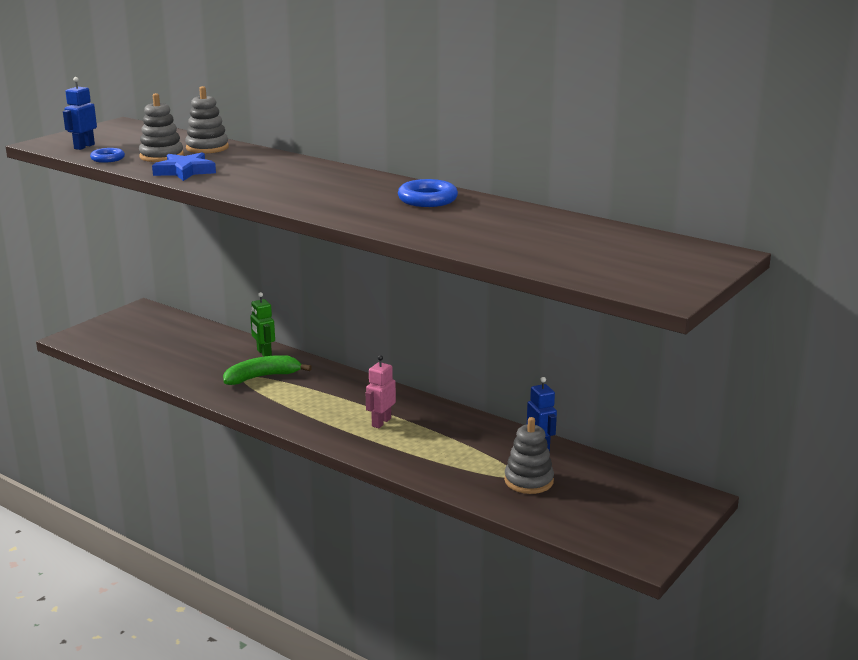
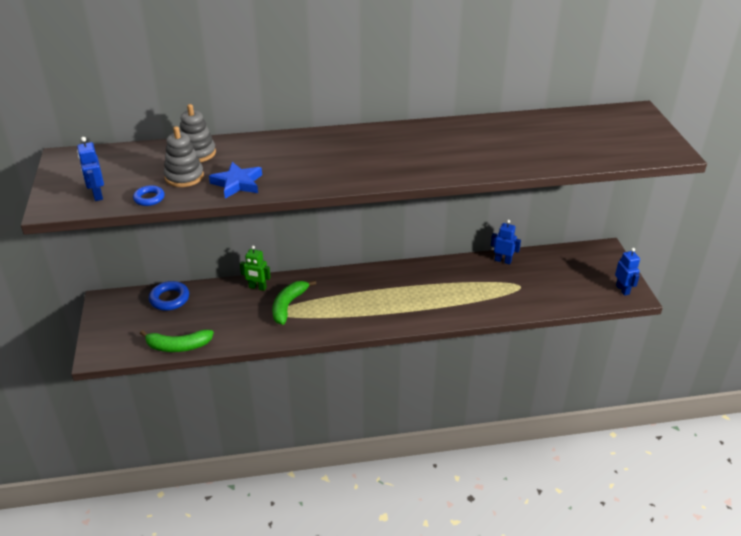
camera: 45 degrees left, 15 degrees up
(130, 360) = (178, 346): none -> green banana
(381, 422) = (407, 295): pink robot -> none
(427, 199) = (436, 137): blue ring -> blue ring (169, 299)
(528, 481) = (531, 285): grey stacking toy -> none
(638, 542) = (622, 290): none -> blue robot

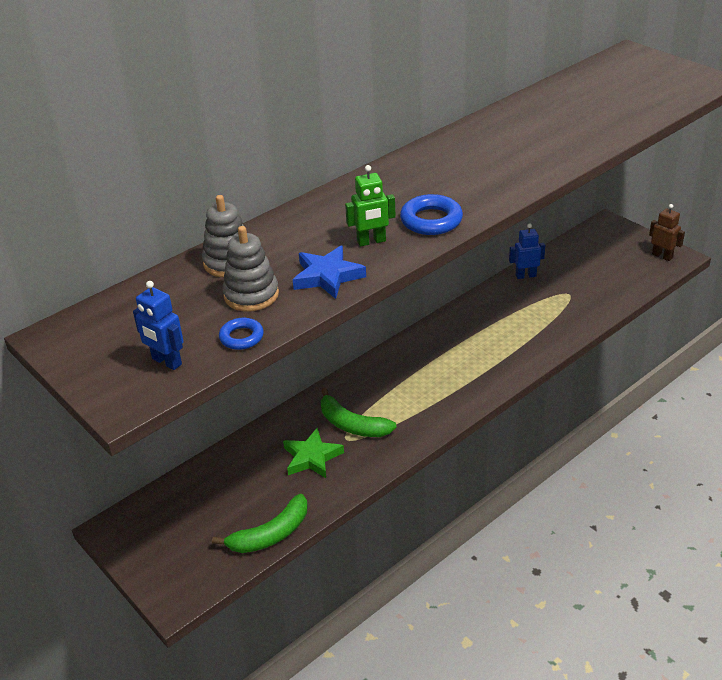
camera: 30 degrees left, 0 degrees up
(169, 299) = (199, 485): blue ring -> blue ring (431, 220)
(245, 313) = (312, 457): none -> green star
(257, 287) = (294, 422): green robot -> green robot (371, 241)
(288, 305) = (352, 425): green banana -> green banana turned 45 degrees counterclockwise
(622, 290) = (662, 256): blue robot -> brown robot

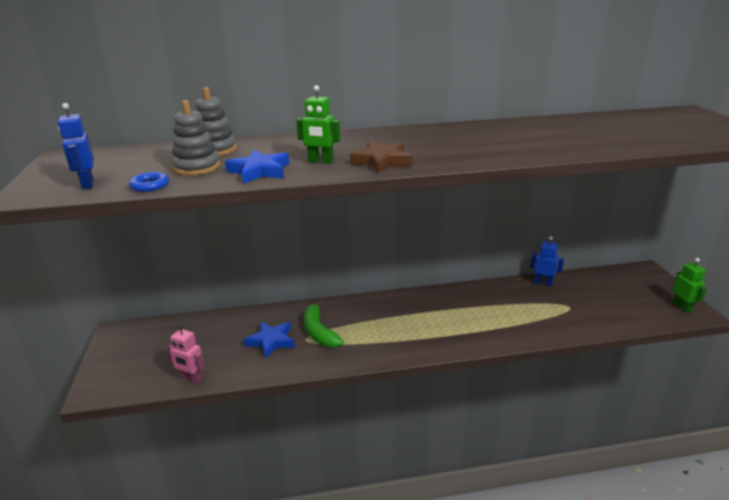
camera: 30 degrees right, 10 degrees down
(271, 534) = (192, 379): green banana -> pink robot
(312, 457) = (271, 341): green star -> blue star
(431, 220) = (382, 161): blue ring -> brown star
(662, 256) = (682, 307): brown robot -> green robot

